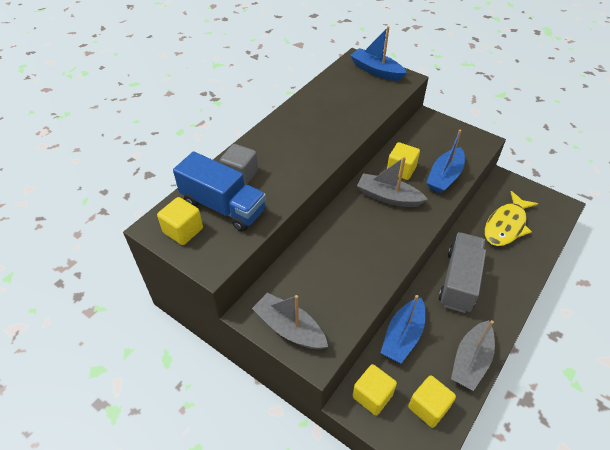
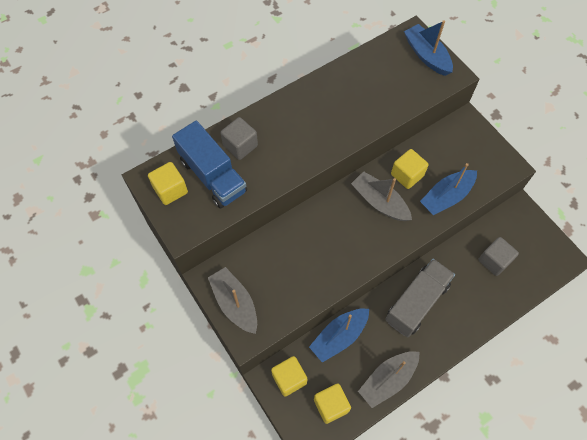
camera: 20 degrees right, 15 degrees up
(506, 225) = (494, 261): yellow fish -> grey cube

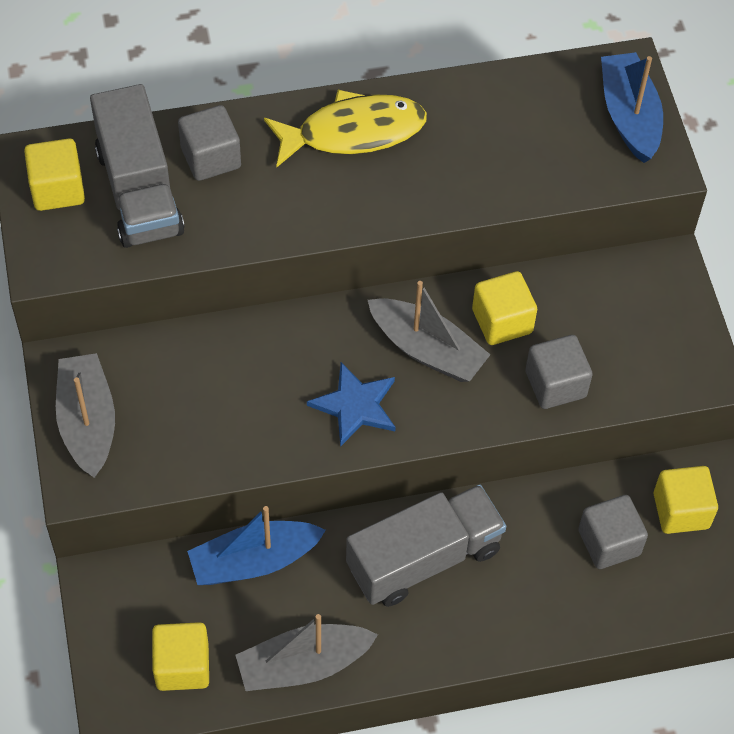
camera: 20 degrees right, 5 degrees down
(213, 176) = (139, 191): blue truck -> grey truck
(289, 378) = (132, 595): yellow cube -> yellow cube (681, 510)
(303, 108) = (353, 132): none -> yellow fish
(360, 243) = (355, 405): none -> blue star
(380, 202) = (427, 349): grey boat -> grey boat turned 150 degrees clockwise
(446, 196) = (555, 384): blue boat -> grey cube

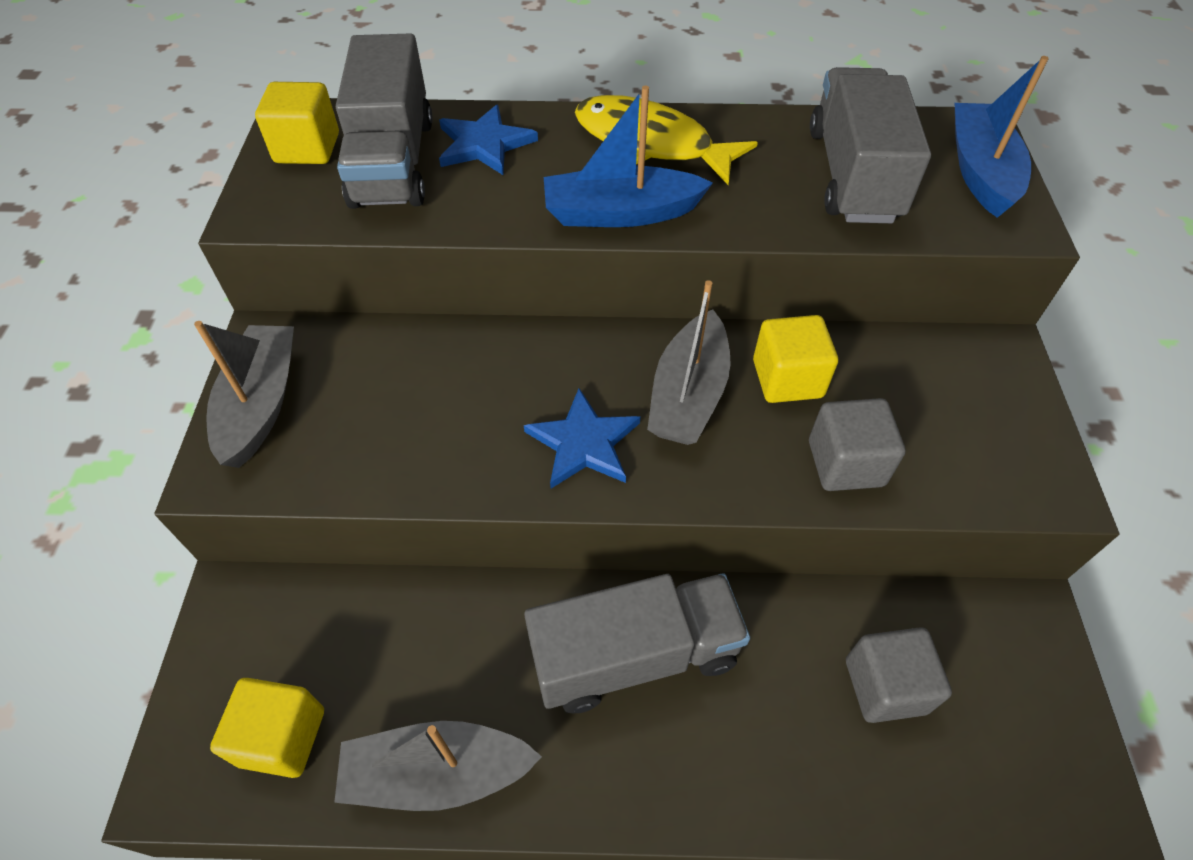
camera: 15 degrees right, 5 degrees down
(211, 158) = (484, 144): grey cube -> blue star
(254, 561) = (422, 613): blue boat -> blue boat (620, 213)
(353, 132) = (650, 143): yellow fish -> yellow fish turned 150 degrees counterclockwise
(427, 349) = (688, 394): grey boat -> grey boat turned 60 degrees clockwise
(527, 138) = (853, 175): none -> grey truck
(681, 510) = (988, 662): yellow cube -> none

